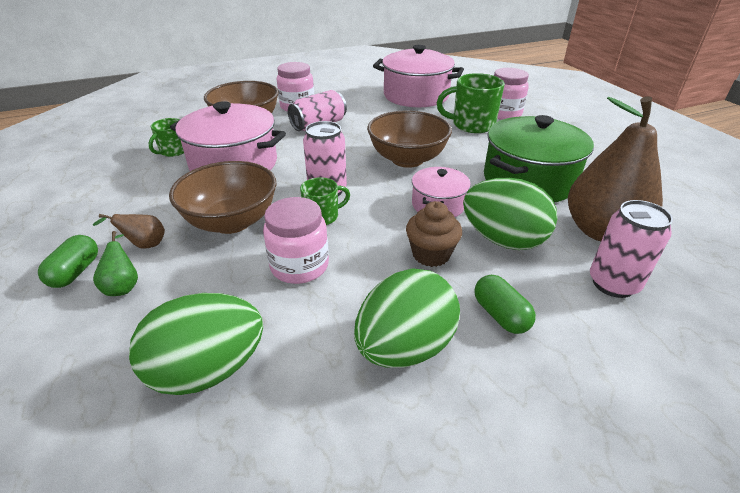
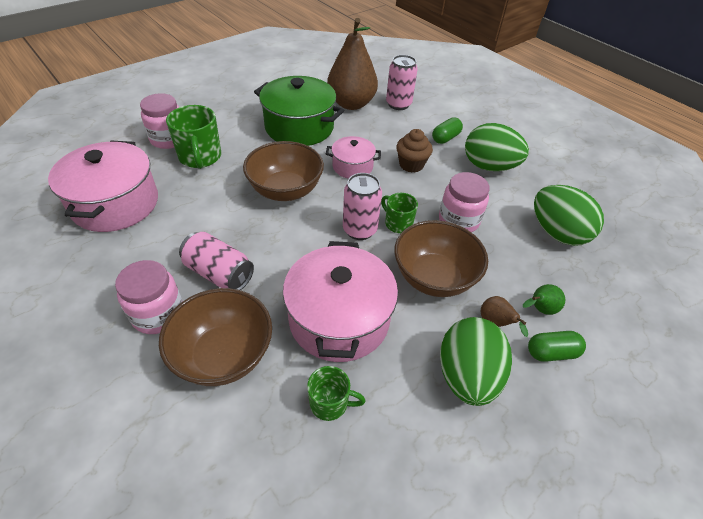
camera: 110 degrees left, 10 degrees up
(503, 240) = (380, 138): green egg -> green egg (467, 376)

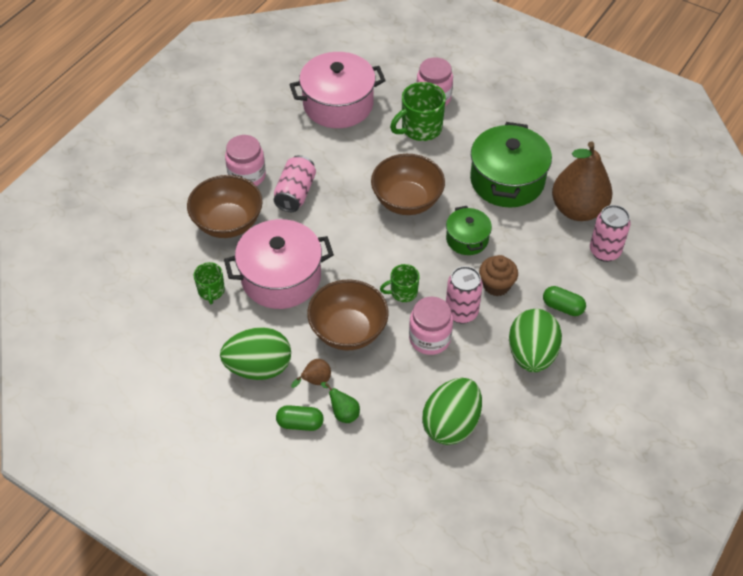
camera: 75 degrees right, 5 degrees up
(352, 166) = (467, 239): pink pot -> green pot
(359, 230) = (381, 266): pink can -> pink can (461, 312)
(398, 223) = (403, 292): green mug -> green mug turned 135 degrees counterclockwise
(551, 353) = (300, 423): green capsule -> green capsule turned 60 degrees counterclockwise

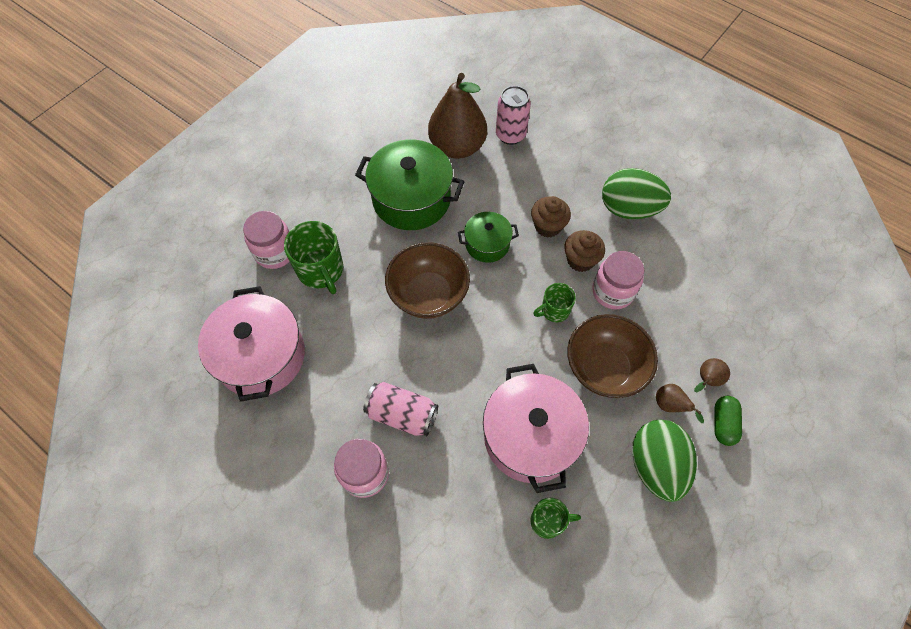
camera: 85 degrees left, 10 degrees up
(228, 223) = (441, 499): brown bowl -> none
(343, 413) = (706, 380): green pear -> brown pear
(403, 292) = (554, 310): green mug -> green mug turned 75 degrees clockwise
(451, 424) = (710, 284): green egg -> none
(461, 312) = (580, 260): pink can -> brown cupcake
(562, 307) = (574, 177): green capsule -> none

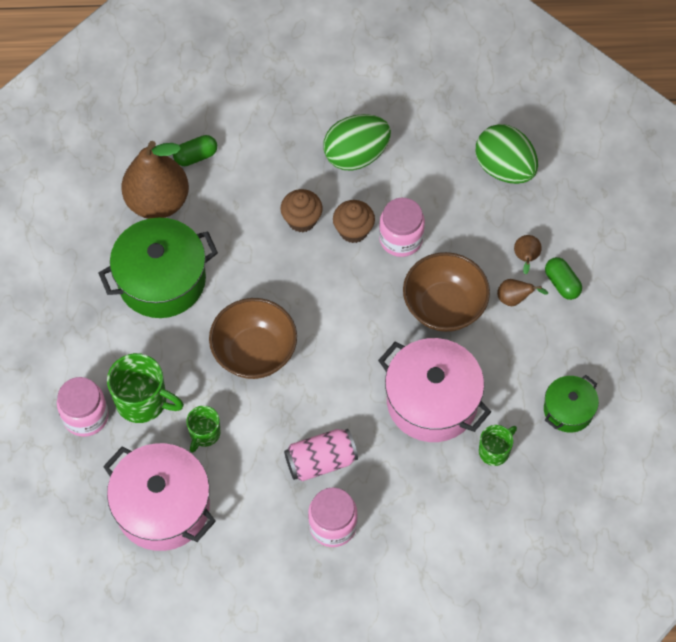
camera: 40 degrees left, 0 degrees up
(487, 244) = (264, 273): green pot -> green pot (568, 410)
(510, 135) = (196, 156): pink can -> green capsule
(554, 310) = (368, 289): green mug -> green mug (204, 434)
(655, 465) = (538, 352): green egg -> green egg (504, 168)

